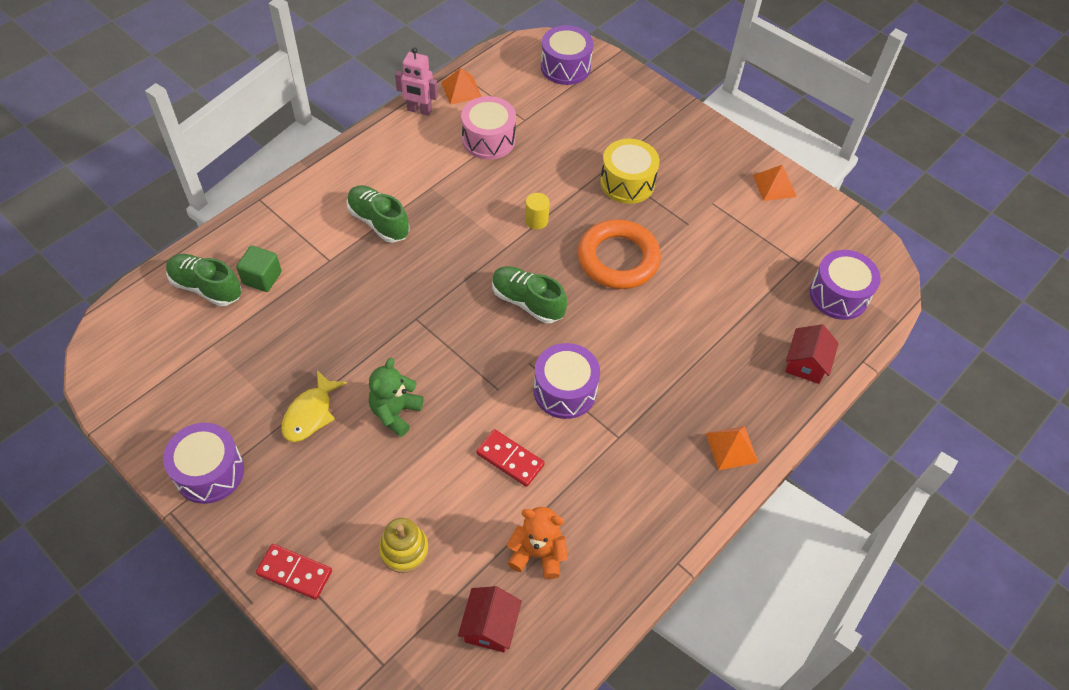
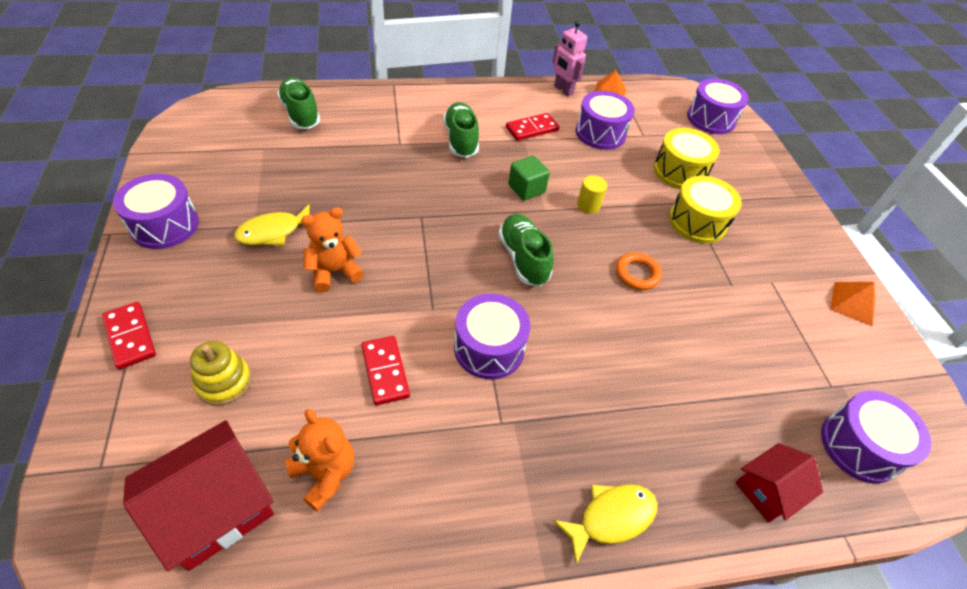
camera: 35 degrees right, 5 degrees down
(262, 278) = (342, 128): green cube -> green cube (526, 189)
(395, 412) = (334, 272): green teddy bear -> orange teddy bear
(429, 171) = (532, 129): none -> red domino
(488, 139) = (600, 133): pink drum -> purple drum
(490, 626) = (215, 508): red house -> red house, size x1.65
(580, 140) = (679, 171): none -> yellow drum
(618, 259) = (637, 274): orange ring -> orange ring, size x0.51
(731, 447) = (611, 518): orange pyramid -> yellow fish

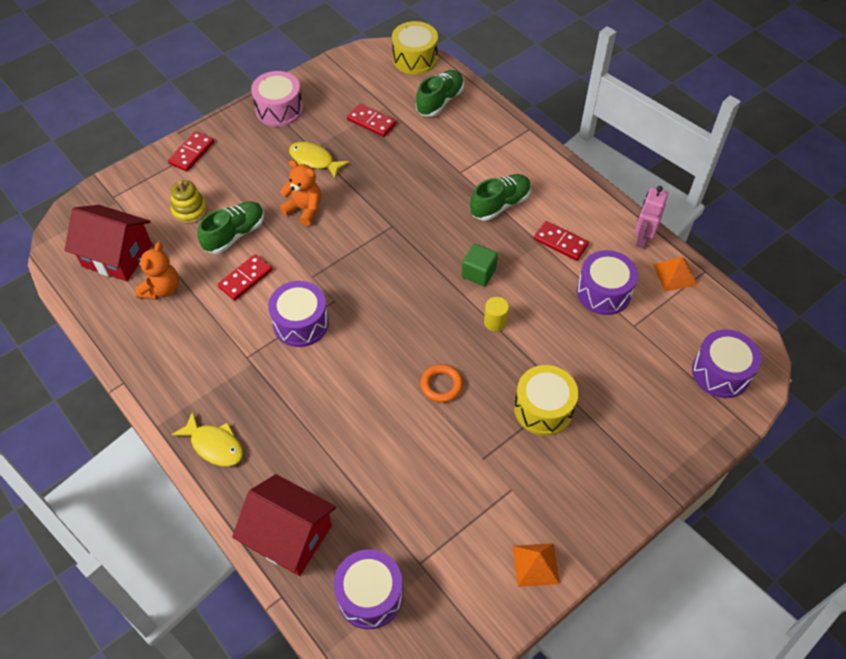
camera: 65 degrees right, 5 degrees up
(164, 225) = (279, 109): purple drum -> pink drum
(271, 167) = (371, 122): none -> red domino
(523, 258) = (399, 305): green shoe -> green shoe (235, 234)
(679, 171) = (605, 373): yellow drum -> yellow drum (415, 59)
(767, 490) = (289, 536): red house -> red house, size x1.65

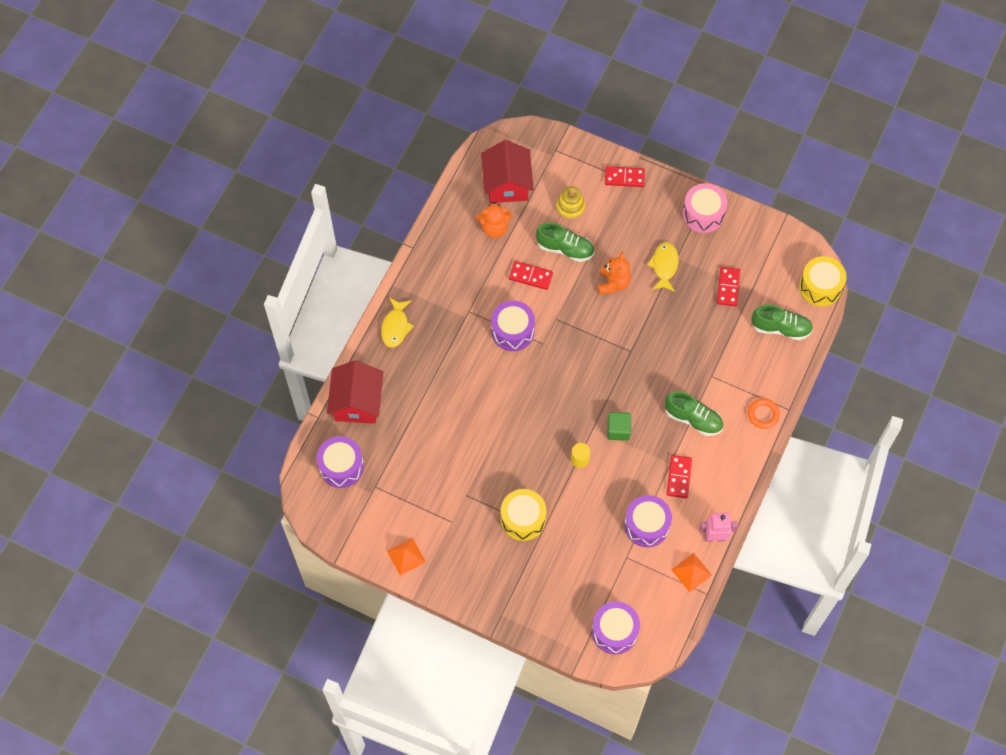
camera: 65 degrees right, 10 degrees up
(441, 385) = (509, 445): orange ring -> orange ring (763, 414)

